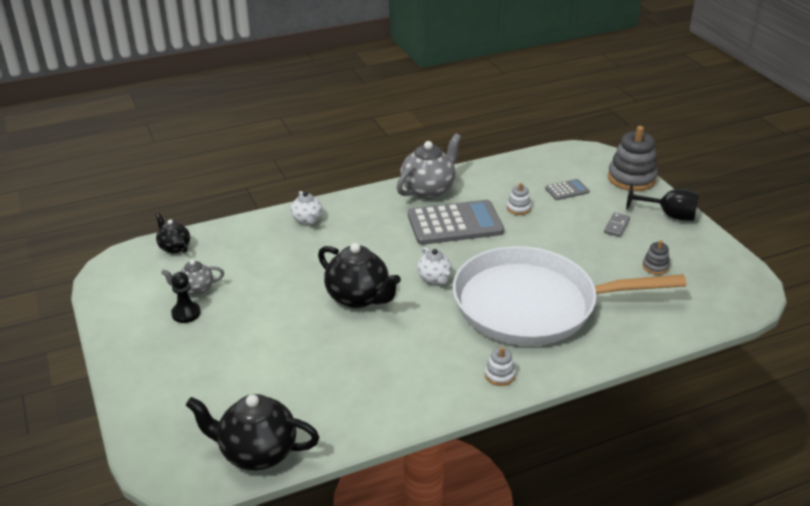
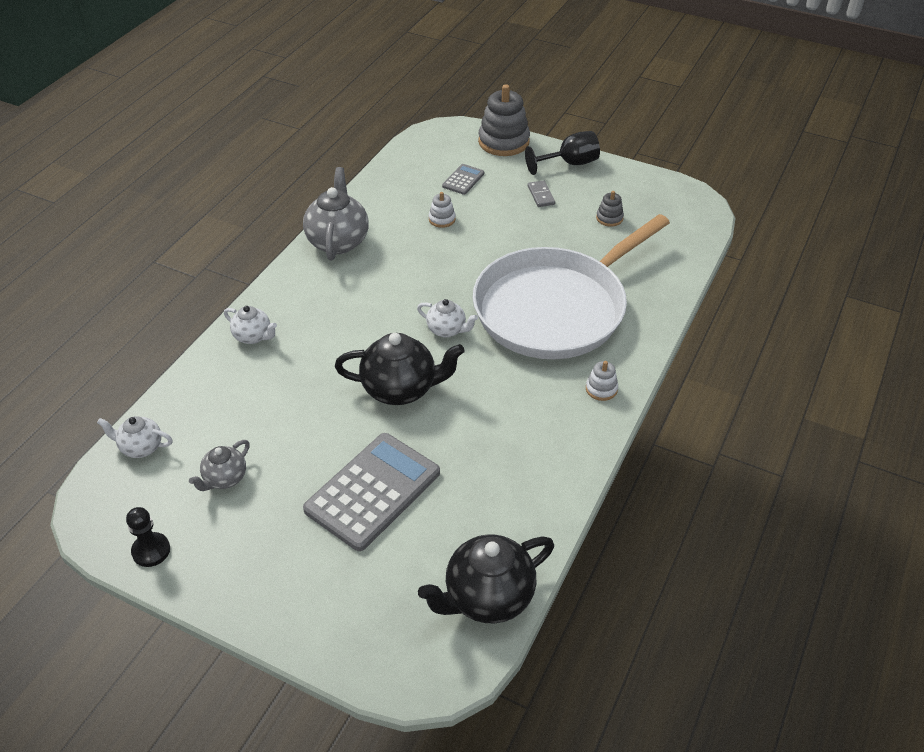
camera: 40 degrees left, 10 degrees up
(174, 247) = (141, 447): black teapot -> white teapot
(186, 313) = (247, 510): black pawn -> black pawn (151, 550)
(455, 223) = (402, 264): grey calculator -> grey calculator (372, 491)

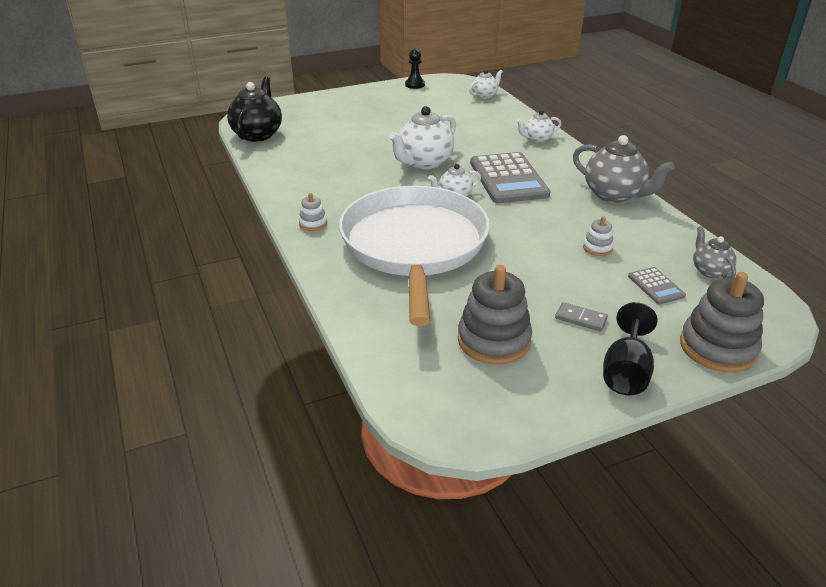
camera: 130 degrees right, 10 degrees down
(225, 478) = (432, 106): grey teapot -> grey teapot (709, 271)
(372, 491) = (364, 132): grey calculator -> grey calculator (508, 179)
(400, 389) = (424, 163): black teapot -> white teapot
(609, 218) = (493, 340): grey stacking toy -> grey stacking toy, size x2.08

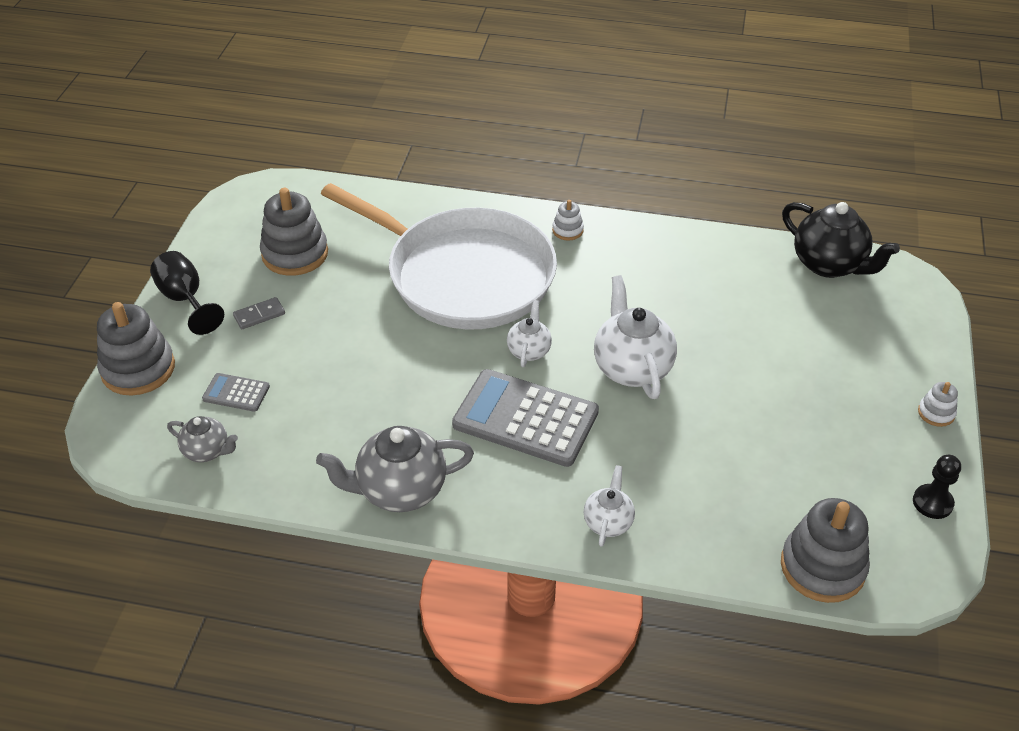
camera: 125 degrees right, 10 degrees up
(484, 96) = (822, 567): white teapot -> grey stacking toy
(597, 248) = (328, 396): white stacking toy -> white stacking toy (936, 413)

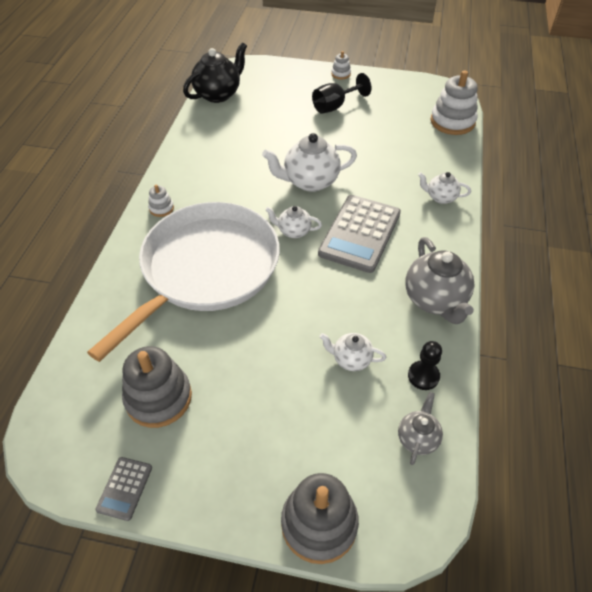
camera: 90 degrees left, 5 degrees up
(185, 299) = (217, 494): black goblet -> black goblet (335, 106)
(236, 393) = (347, 425): grey calculator -> grey calculator (125, 488)
(259, 315) = (244, 419): grey domino -> none
(318, 400) = (351, 359): none -> white teapot
(822, 567) = (452, 121): grey stacking toy -> white stacking toy
(932, 502) = (402, 83): black pawn -> black pawn (423, 376)

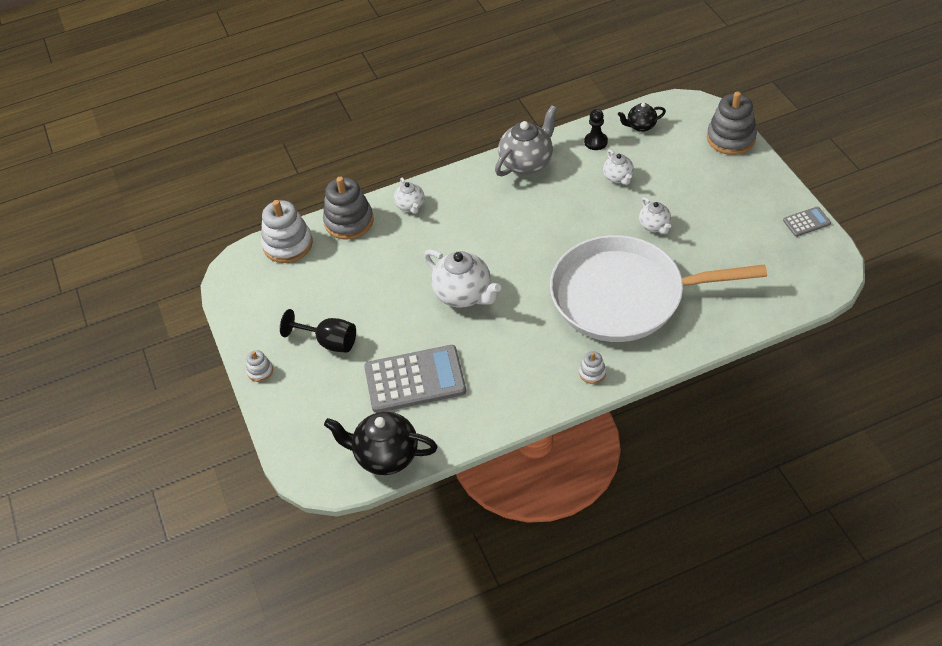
camera: 120 degrees left, 0 degrees up
(158, 398) = (744, 247): grey stacking toy -> grey stacking toy (349, 221)
(293, 231) = (533, 270): white teapot -> white teapot (654, 226)
(360, 233) = (498, 231): grey calculator -> grey calculator (415, 379)
(417, 438) = (641, 126): grey teapot -> black teapot

